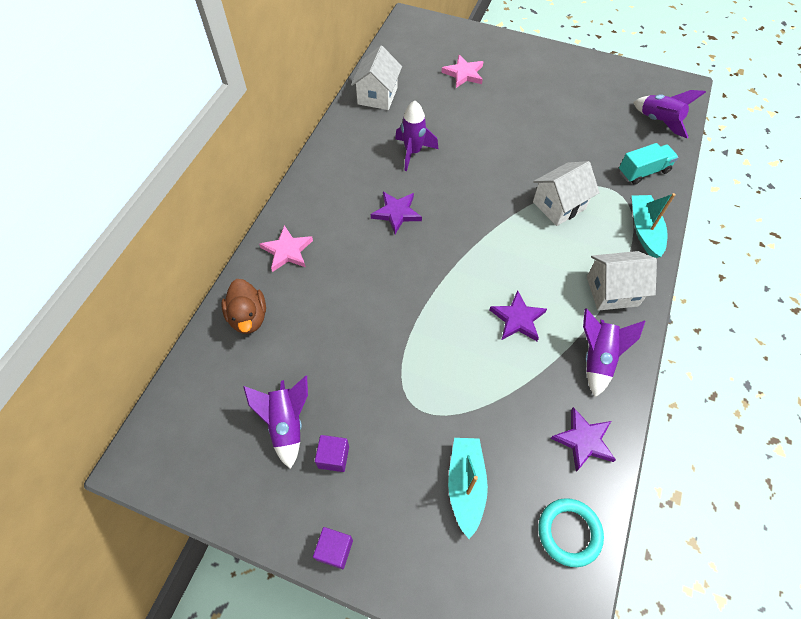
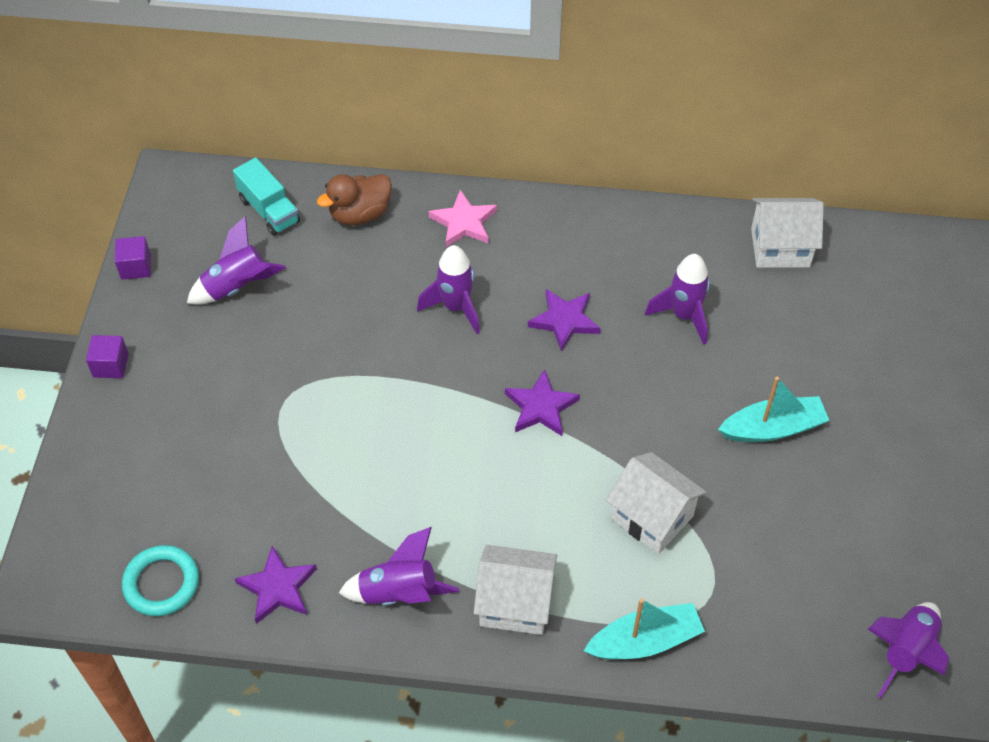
camera: 75 degrees right, 5 degrees down
(333, 457) = (208, 339): purple cube -> purple cube (136, 267)
(363, 272) = (455, 307): none -> purple rocket
(463, 74) = (884, 346): pink star -> none
(466, 485) = (198, 470): turquoise boat -> turquoise boat (773, 428)
(517, 319) = (434, 491): purple star -> purple star (541, 407)
(612, 291) = (515, 603): white house -> white house turned 60 degrees counterclockwise
(643, 172) = (772, 633): turquoise truck -> turquoise truck (269, 210)

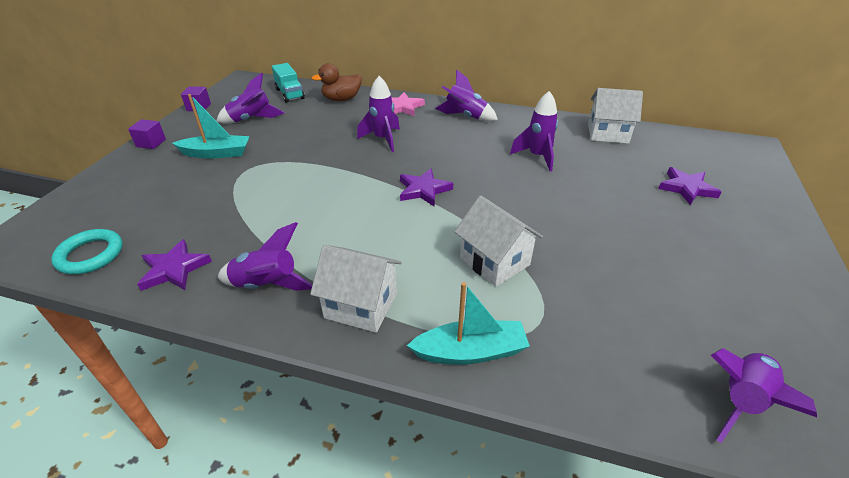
camera: 10 degrees right, 15 degrees down
(564, 321) = (453, 151): purple star -> purple star (687, 188)
(566, 234) = (465, 116): none -> purple rocket
(773, 428) = (601, 220): turquoise boat -> turquoise boat (217, 153)

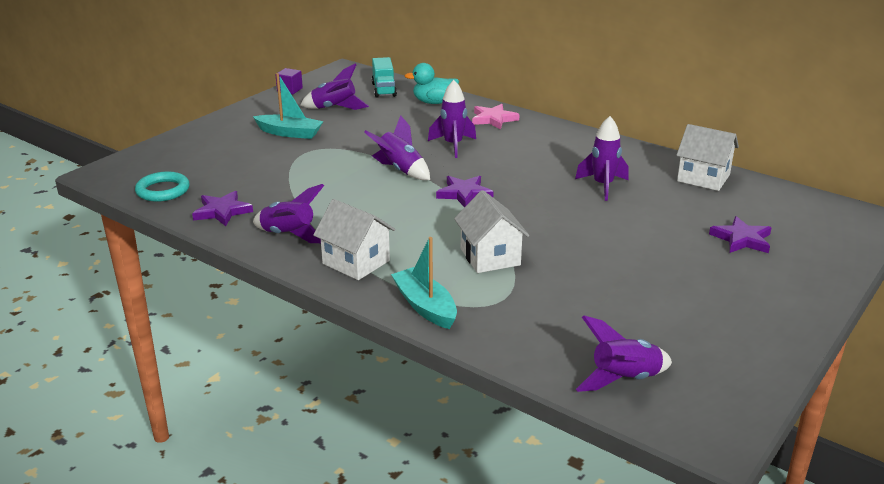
camera: 20 degrees right, 10 degrees down
(151, 143) = (235, 115): purple cube -> none
(341, 99) = (434, 102): brown duck -> turquoise duck
(465, 116) = (555, 138): purple rocket -> purple rocket (400, 170)
(470, 351) = (425, 306): turquoise boat -> turquoise boat turned 135 degrees counterclockwise

